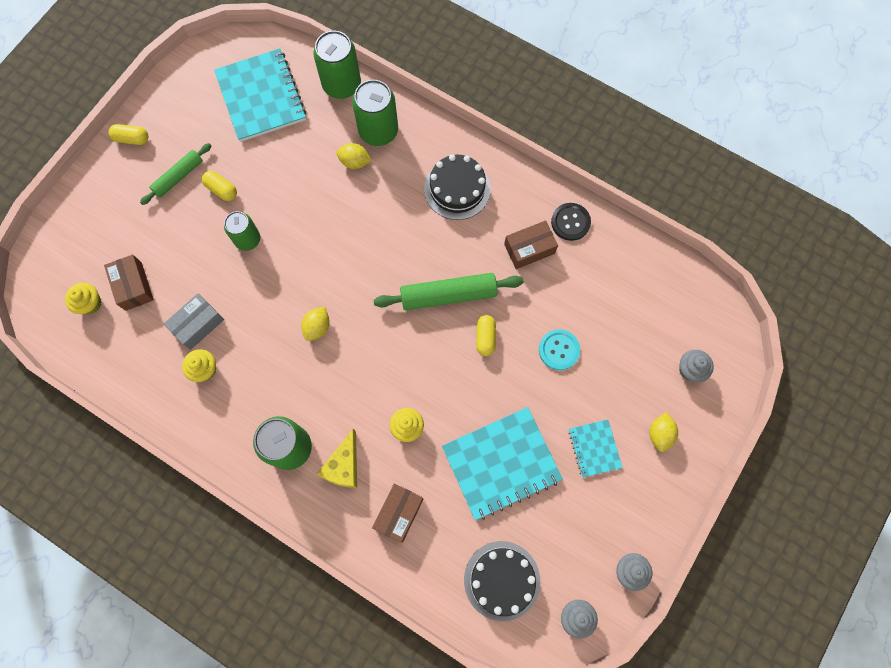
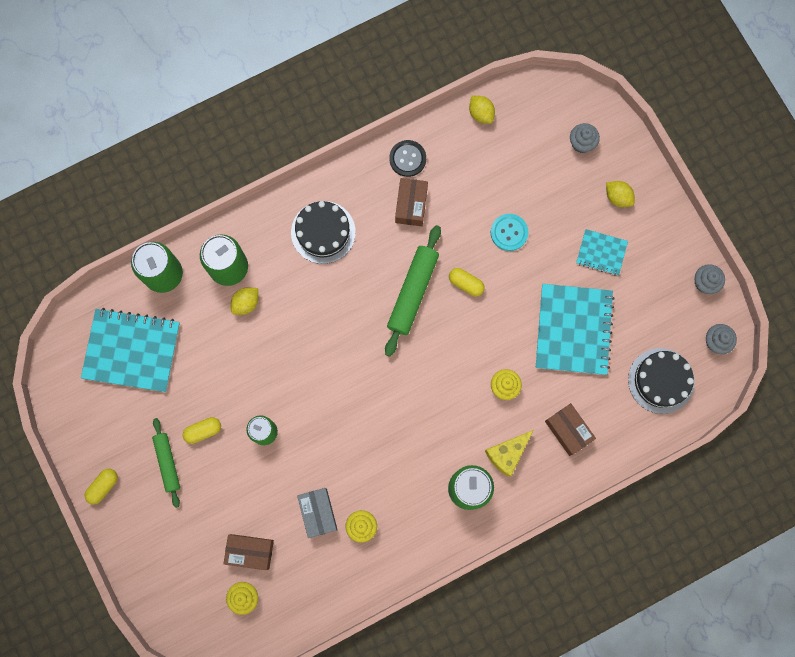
camera: 60 degrees left, 5 degrees up
(317, 327) = (378, 414): yellow lemon -> yellow lemon (481, 114)
(344, 466) = (507, 453): yellow cheese -> yellow cheese turned 90 degrees clockwise

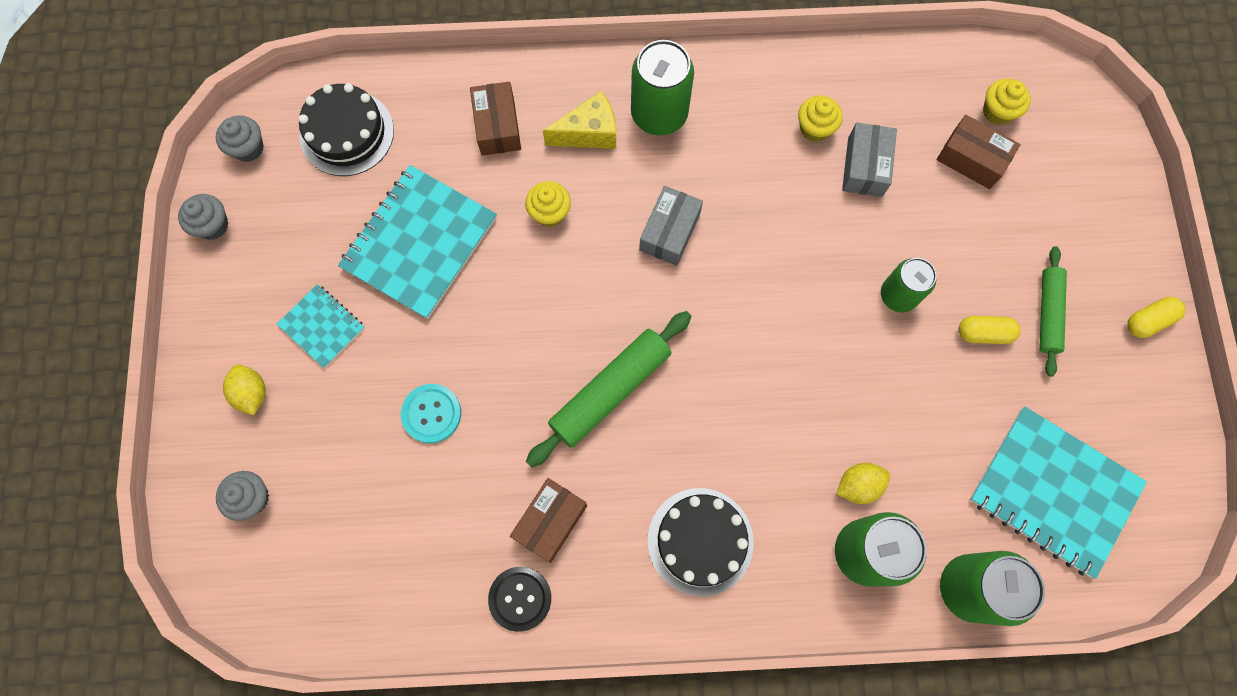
camera: 155 degrees left, 5 degrees down
(423, 408) = (670, 232): none -> grey box
(466, 283) = (530, 369): yellow capsule -> none
(481, 114) = (372, 619): yellow lemon -> none

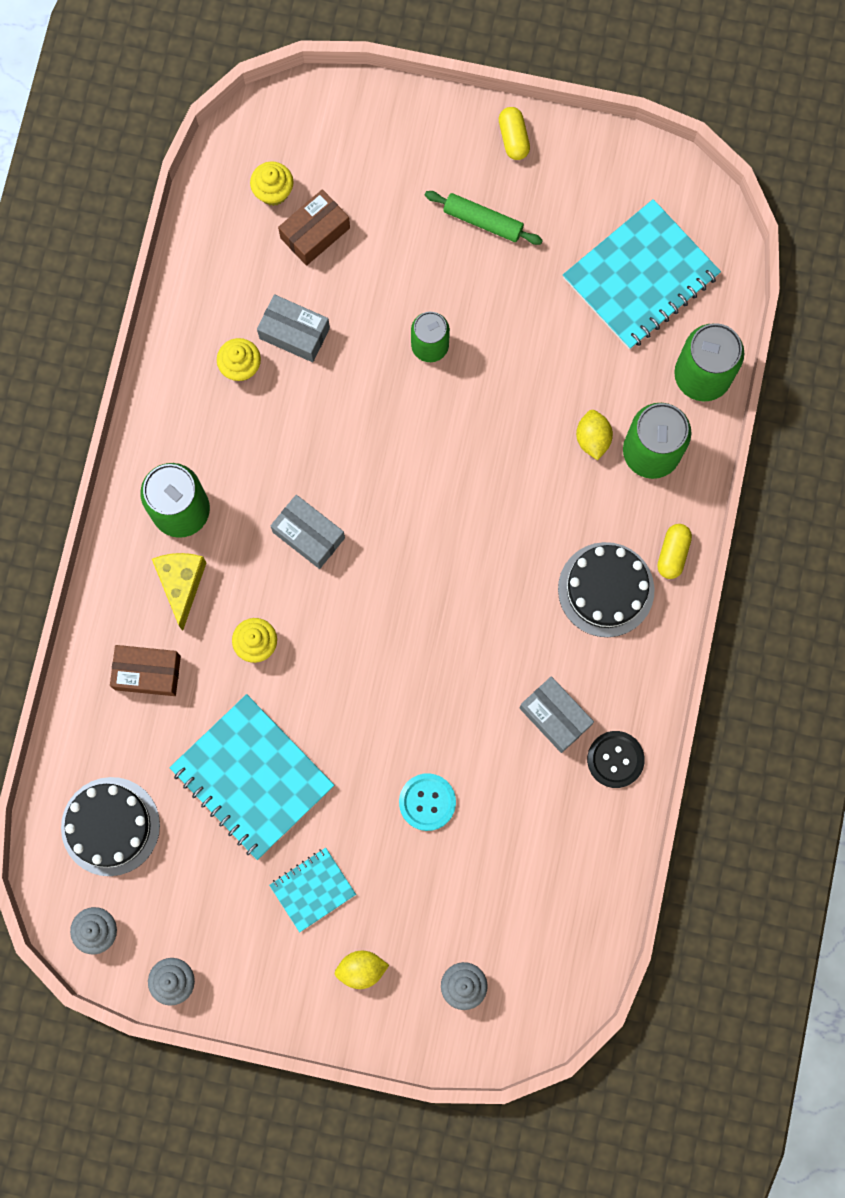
camera: 75 degrees left, 5 degrees up
(550, 521) = (555, 716): brown box -> grey box
(610, 391) = (449, 632): green rolling pin -> none
(984, 333) = (486, 283): yellow capsule -> yellow capsule (673, 553)

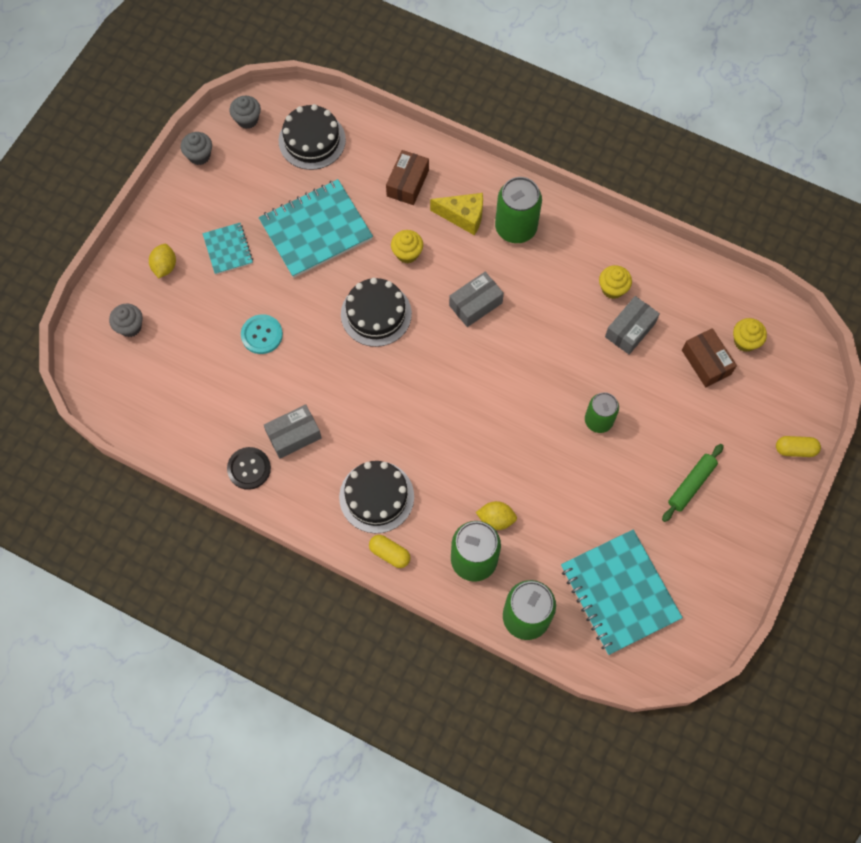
camera: 105 degrees right, 10 degrees down
(357, 660) = (376, 314): none -> black cake
(513, 138) = (757, 526): yellow capsule -> yellow capsule (795, 449)

